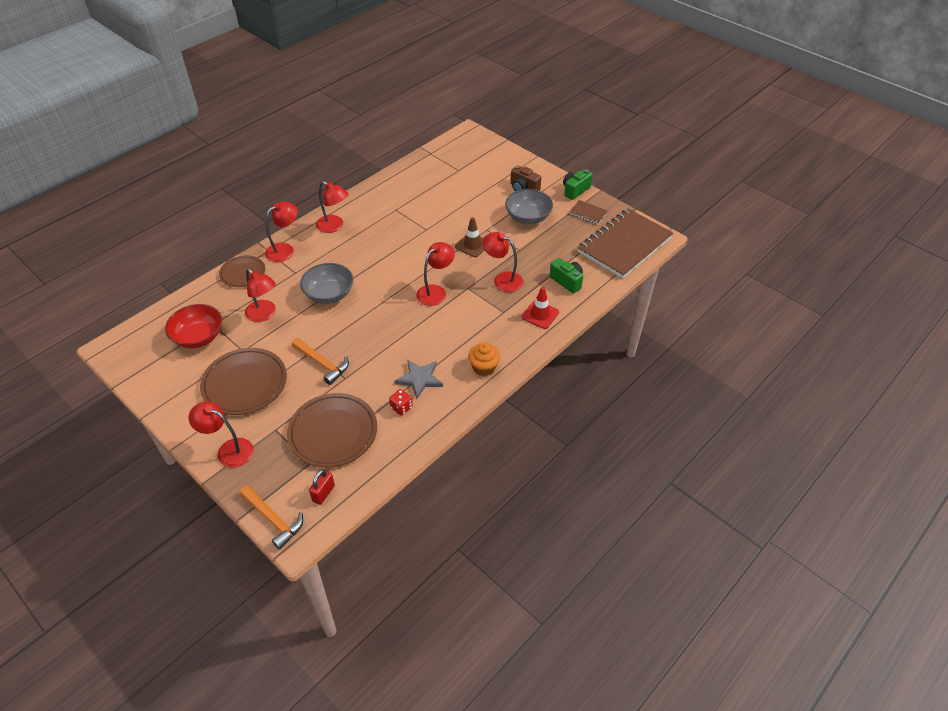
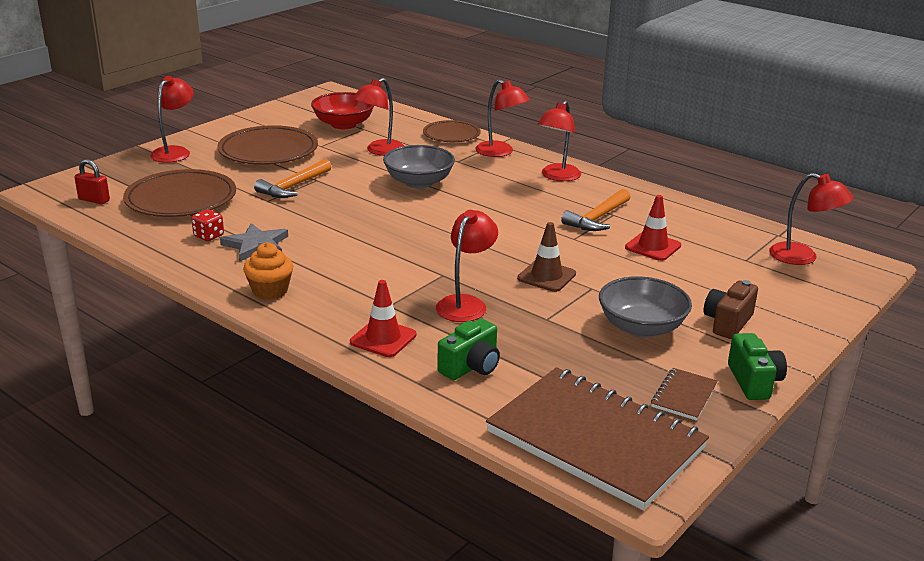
camera: 85 degrees right, 20 degrees down
(273, 519) = (72, 179): orange hammer -> orange hammer (597, 218)
(435, 291) = (431, 250): red lamp -> red lamp (802, 257)
(440, 200) = (653, 247): none -> red traffic cone
(575, 190) = (753, 381): green camera -> green camera turned 45 degrees clockwise

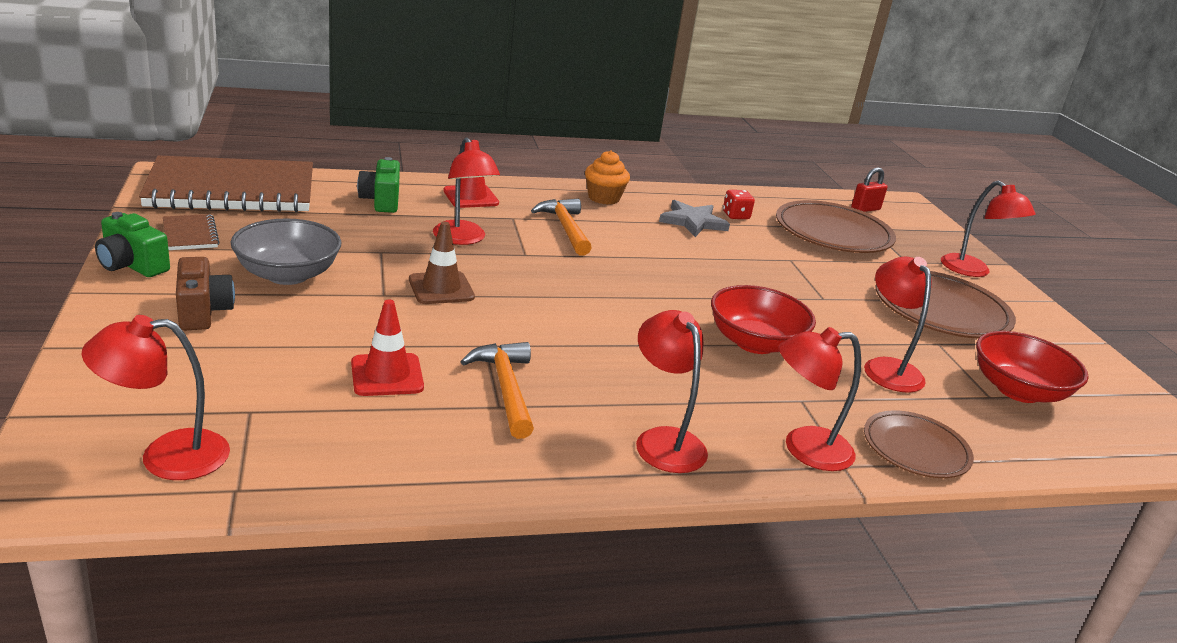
camera: 125 degrees right, 0 degrees up
(293, 187) = (814, 281): orange hammer -> orange hammer (565, 228)
(419, 182) = (755, 343): grey bowl -> red bowl

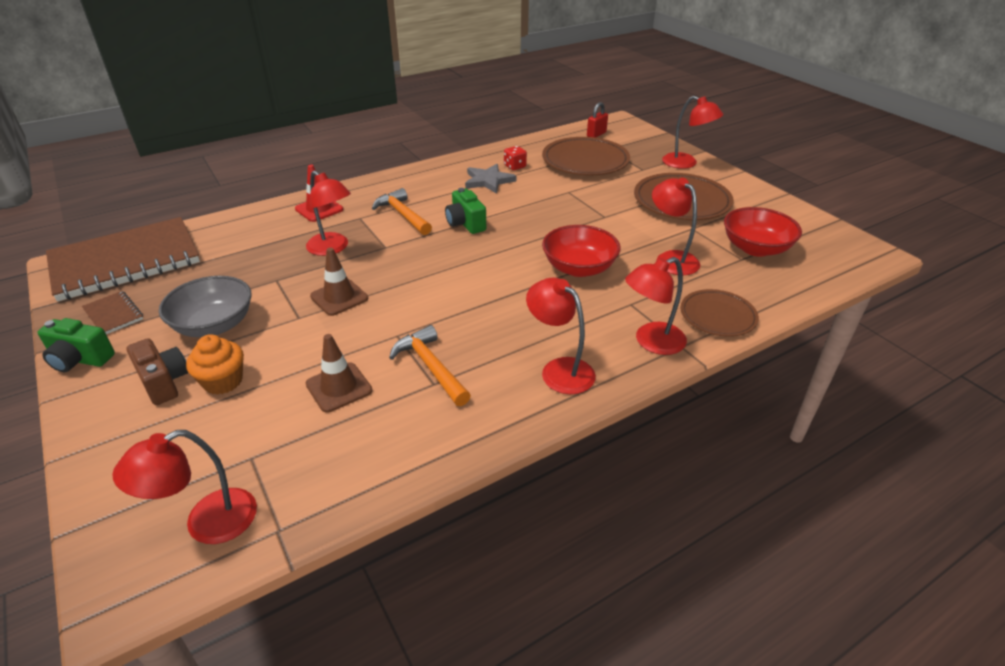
camera: 15 degrees left, 10 degrees up
(381, 201) = (252, 234): green camera -> green camera (465, 223)
(387, 375) = (339, 387): red traffic cone -> brown traffic cone
(604, 198) = (416, 180): orange cupcake -> orange cupcake (223, 381)

